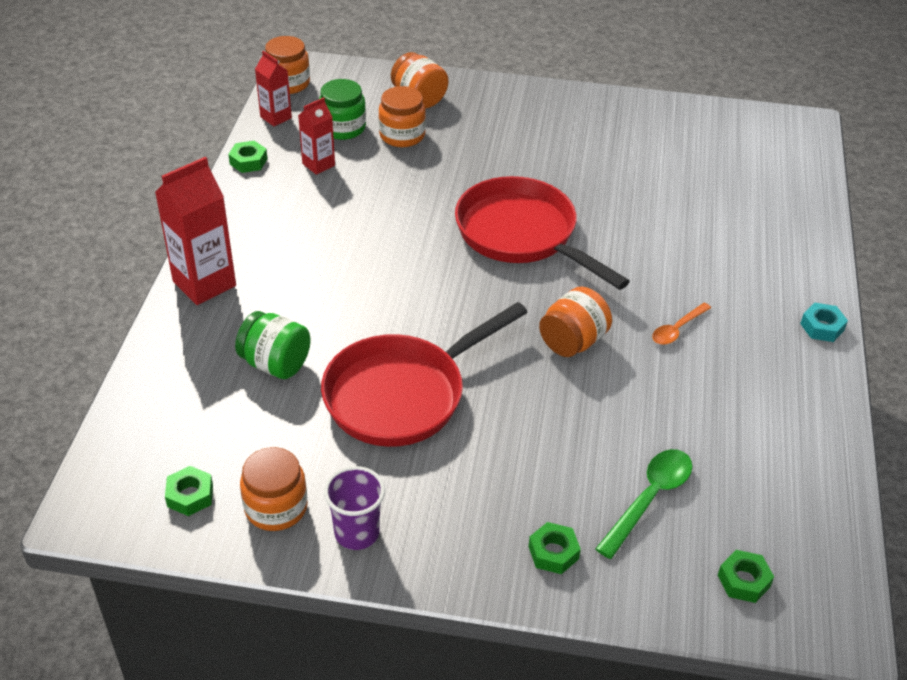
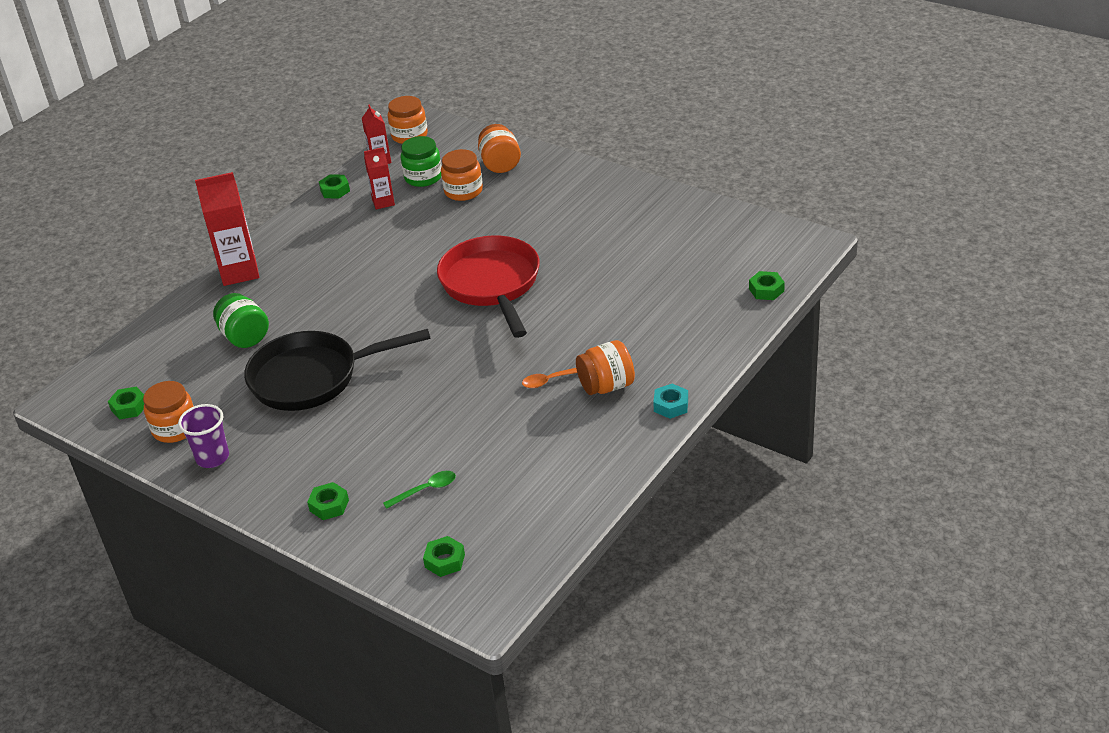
camera: 30 degrees right, 5 degrees down
(402, 394) = (312, 377): red pan -> black pan
(573, 342) = (463, 370): orange jar -> orange jar (606, 386)
(649, 498) = (426, 490): green spoon -> green spoon, size x0.63
(805, 182) = (766, 290): none -> green nut

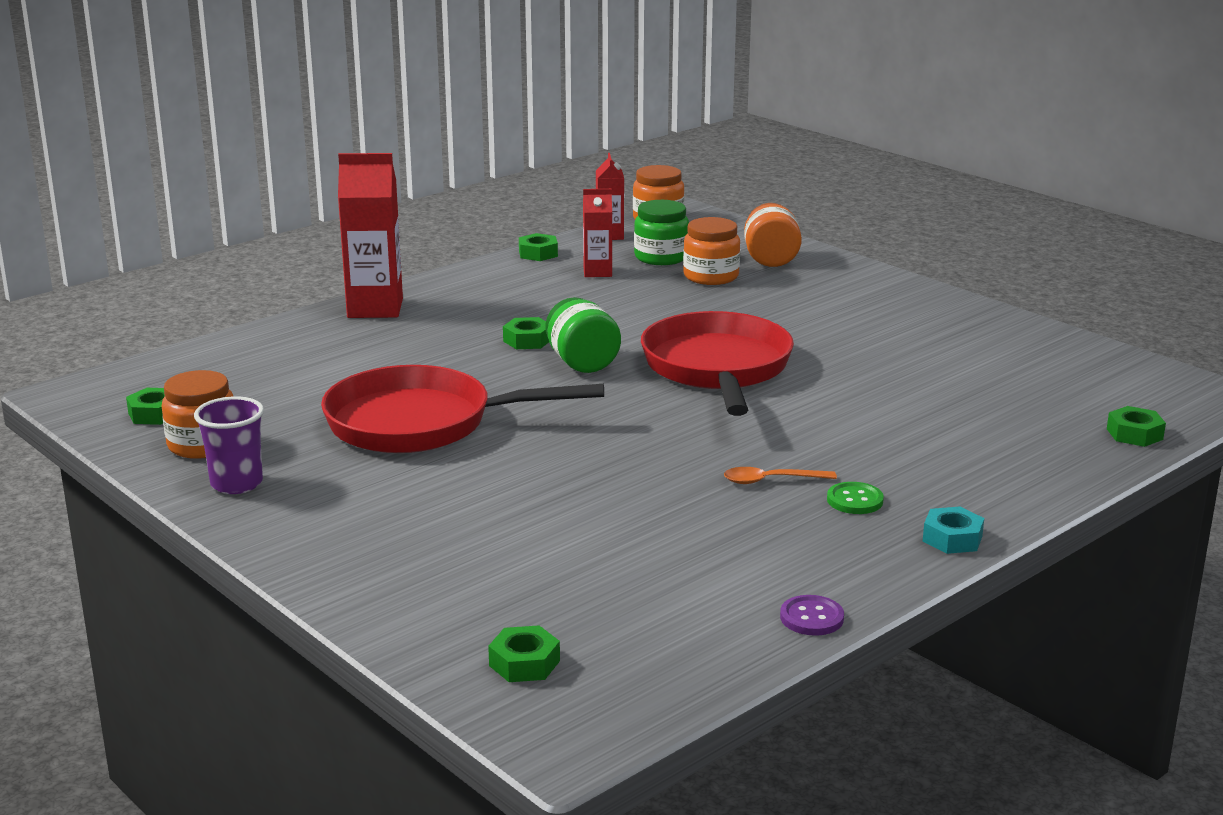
camera: 10 degrees right, 15 degrees down
(245, 337) = (349, 369): green jar -> green jar (582, 363)
(312, 377) = (421, 423): black pan -> red pan
(329, 505) = (376, 565): green nut -> green nut (527, 340)
(426, 490) = (530, 572): green spoon -> none
(601, 488) = (811, 618): none -> purple button
(606, 386) = (855, 500): orange jar -> green button

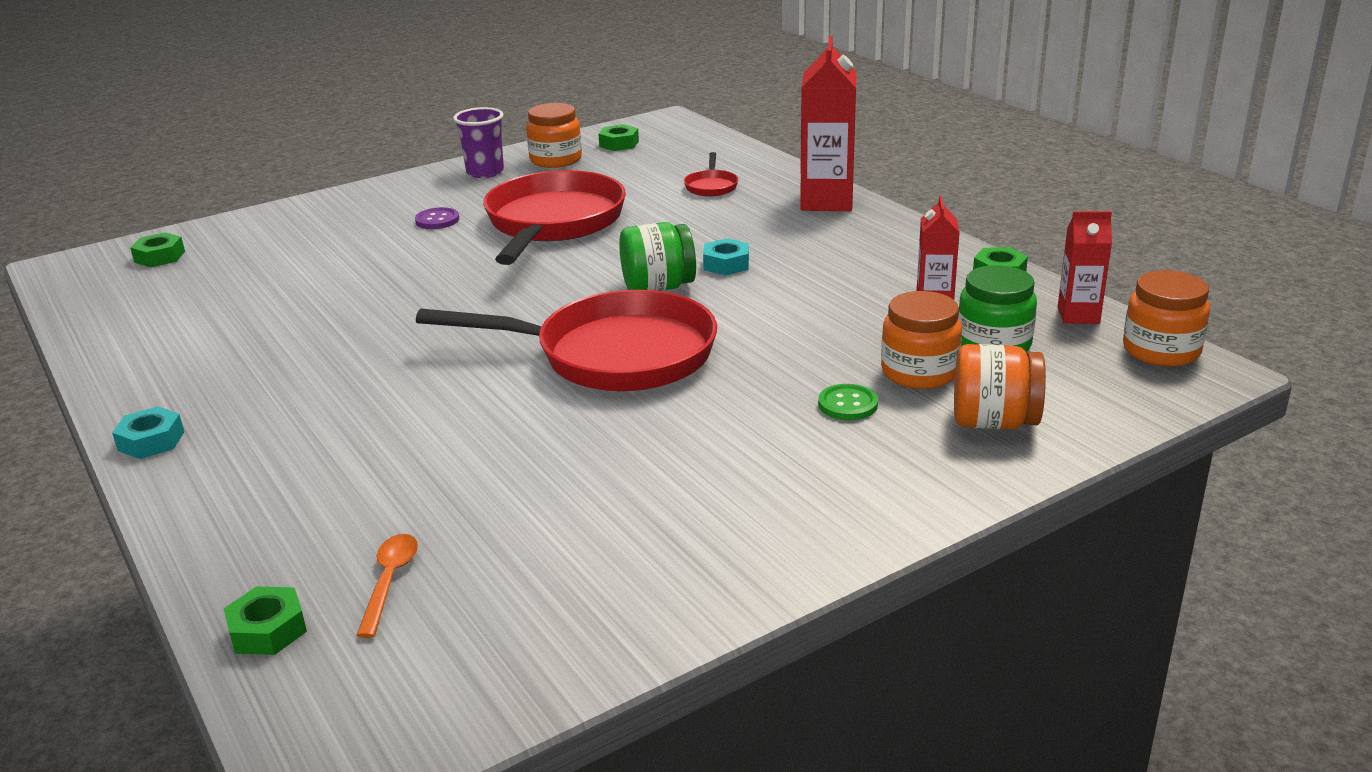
camera: 100 degrees right, 5 degrees up
(321, 357) = (711, 186): none -> red pan
(527, 340) = (726, 264): green nut -> turquoise nut
(771, 480) = (339, 361): orange spoon -> orange spoon (390, 581)
(811, 618) = (101, 357): purple button -> purple button (437, 220)
(855, 500) = (267, 399): green button -> green button (848, 404)

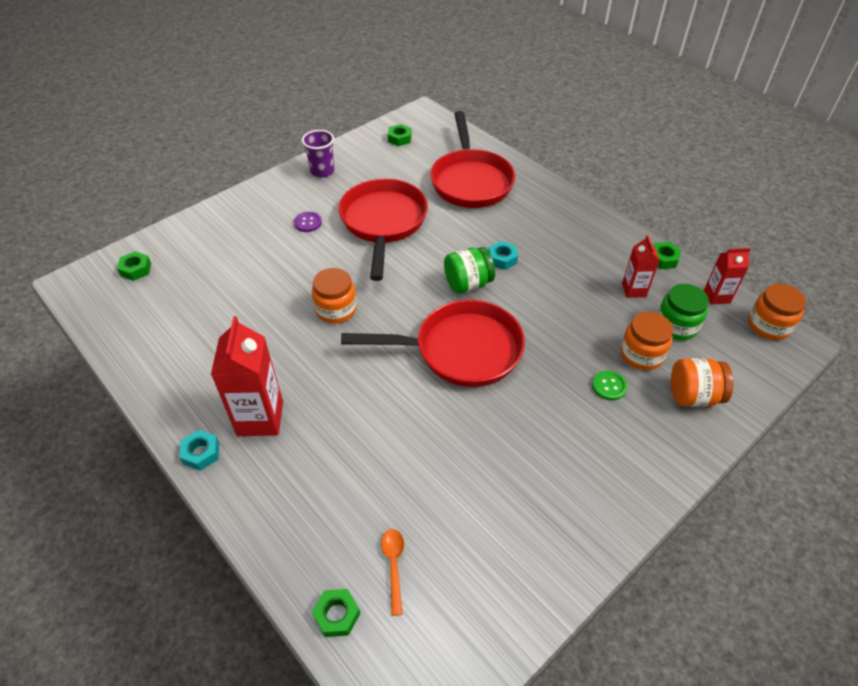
camera: 10 degrees left, 20 degrees up
(556, 160) = (364, 157): orange jar -> orange jar (336, 309)
(711, 186) = (470, 181): red pan -> red pan, size x2.47
(826, 201) = (545, 194): red carton -> red carton (260, 418)

